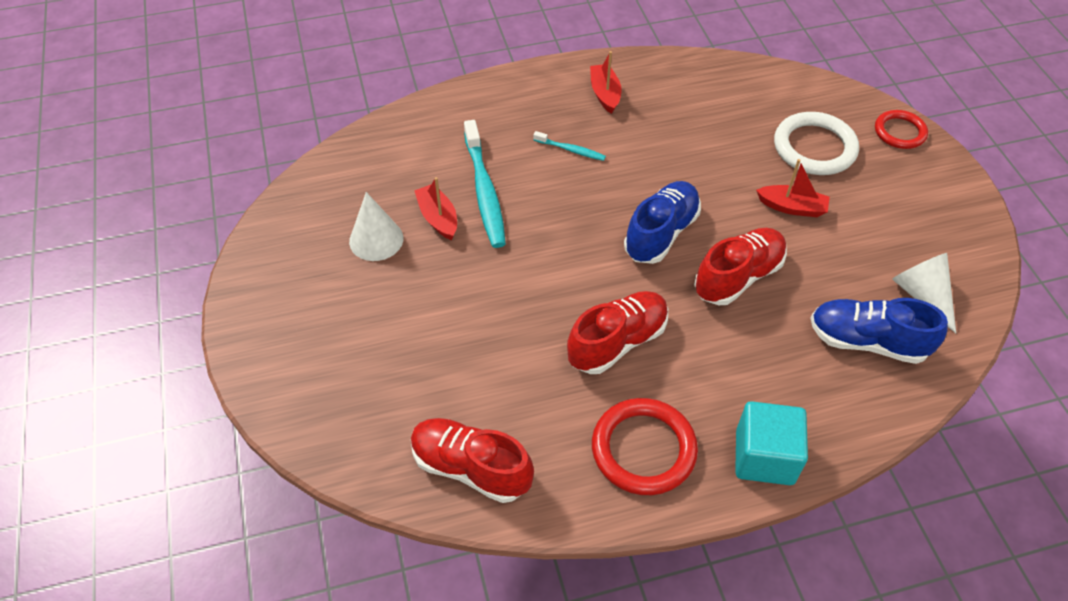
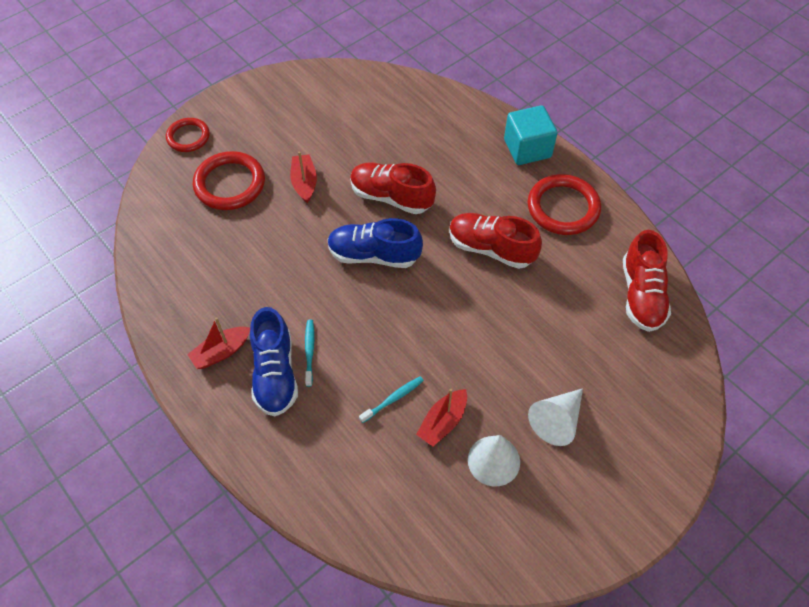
camera: 115 degrees left, 5 degrees up
(484, 191) = (393, 399): turquoise toothbrush -> turquoise toothbrush, size x0.49
(814, 147) = (230, 184): white ring -> red ring
(867, 341) = (408, 119): blue shoe -> blue shoe (275, 374)
(922, 295) = (353, 99): white cone -> white cone (557, 420)

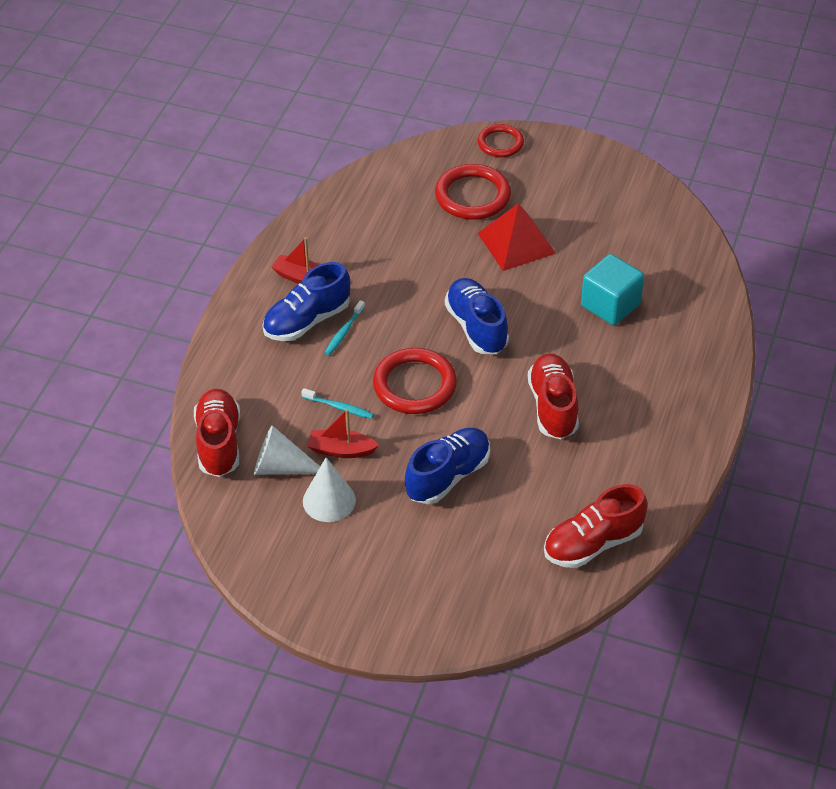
camera: 60 degrees right, 10 degrees down
(304, 183) = (516, 243): red boat -> red pyramid
(309, 351) = (344, 332): turquoise toothbrush -> turquoise toothbrush turned 150 degrees clockwise
(391, 197) = (552, 309): red shoe -> red shoe (219, 443)
(519, 356) = (448, 476): none -> blue shoe
(527, 148) = (704, 383): turquoise cube -> turquoise cube (610, 305)
(557, 420) = (401, 530): white cone -> white cone (281, 467)
(563, 207) = (651, 441): red ring -> red ring (414, 385)

